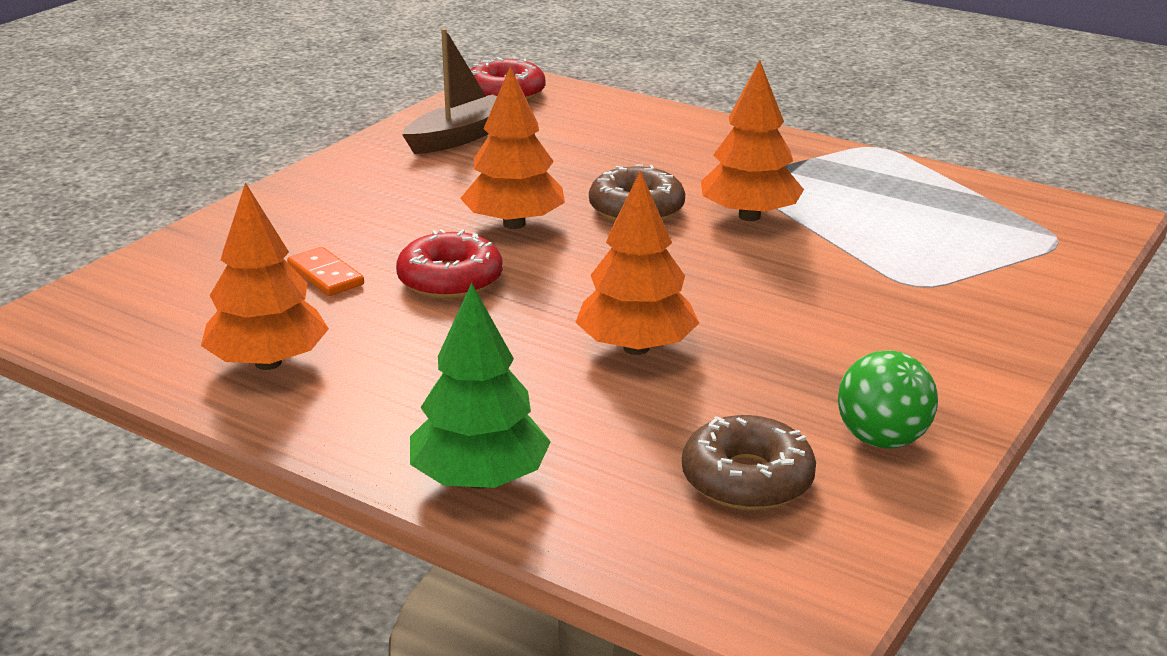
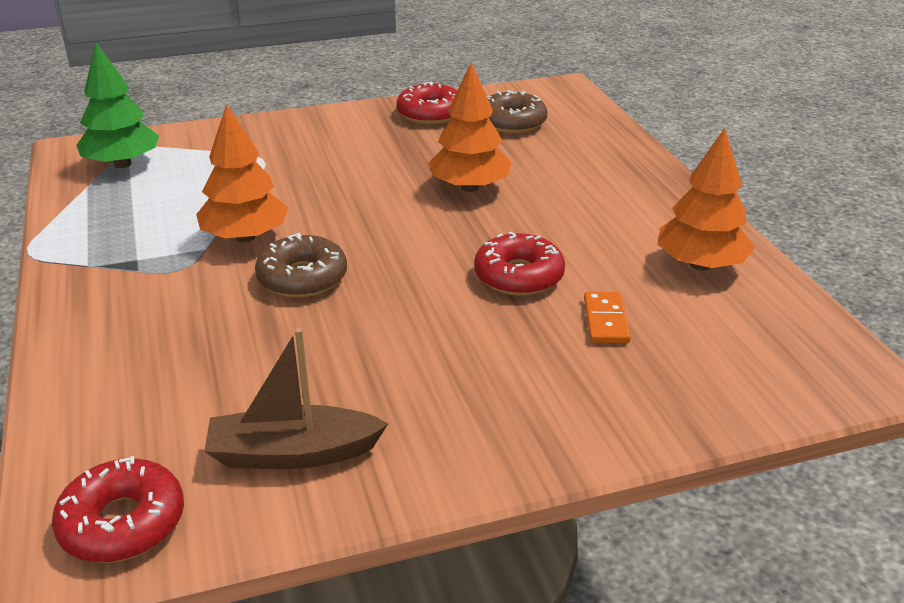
camera: 140 degrees left, 5 degrees up
(479, 479) = (632, 163): green tree -> green tree (122, 164)
(514, 224) = (408, 306): orange tree -> none
(882, 439) = (430, 114): green ball -> red donut

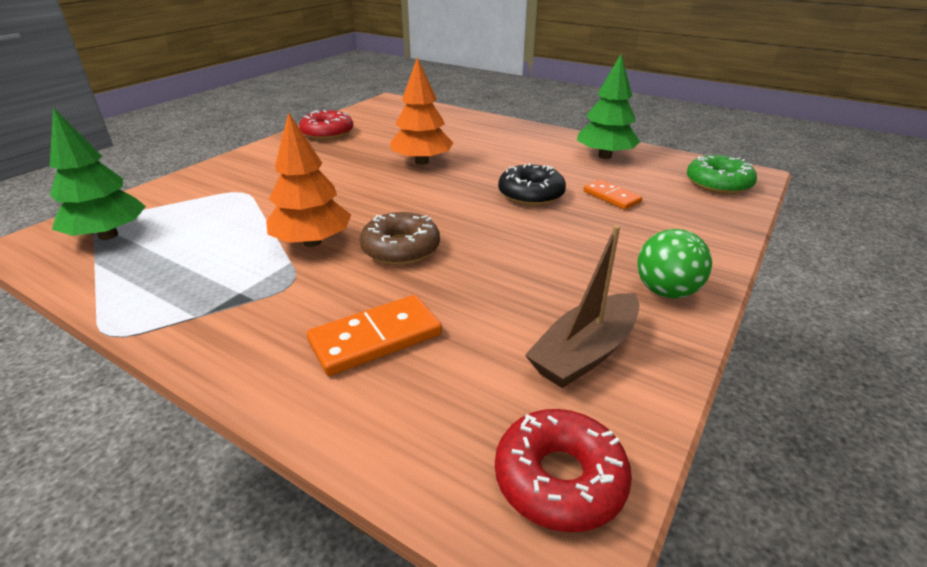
camera: 40 degrees left, 0 degrees up
(167, 348) = (376, 338): none -> orange domino
(464, 448) = (666, 291): none -> green ball
(512, 122) = (389, 124): brown donut -> none
(518, 276) = (531, 194): red donut -> black donut
(700, 265) = (604, 156): orange tree -> green tree
(786, 368) = (718, 184): none -> green donut

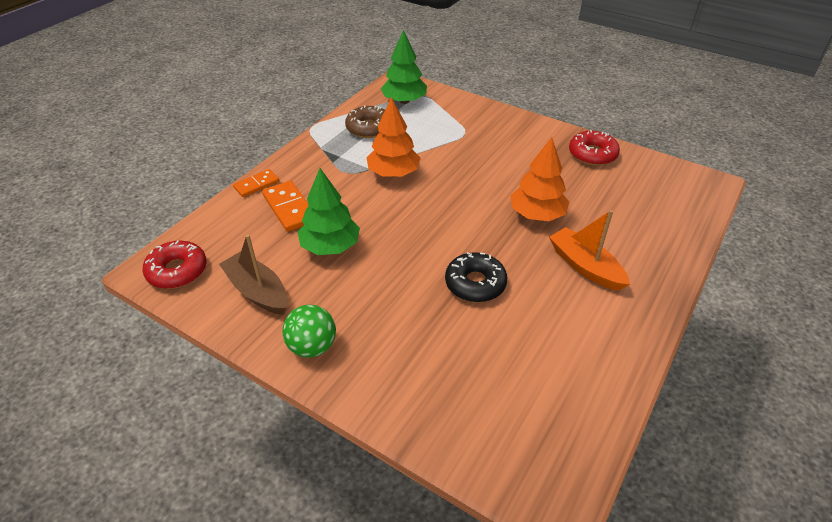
camera: 90 degrees right, 10 degrees up
(401, 248) = (383, 211): brown donut -> brown donut (369, 128)
(498, 148) = (585, 266): none -> orange boat
(604, 156) = (585, 355): green tree -> green tree (330, 246)
(611, 197) = (474, 342): orange domino -> orange domino (256, 185)
(718, 184) = (520, 453): green donut -> none

